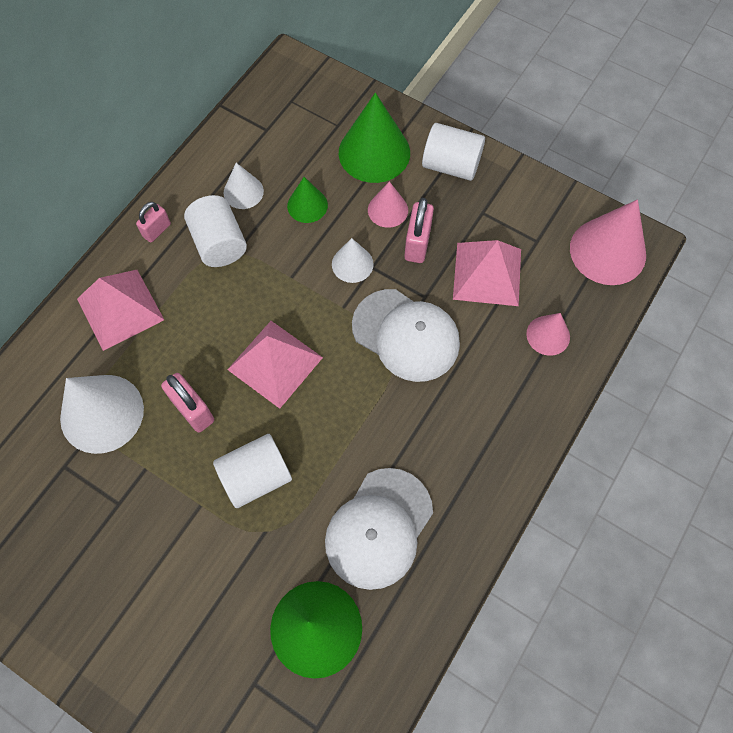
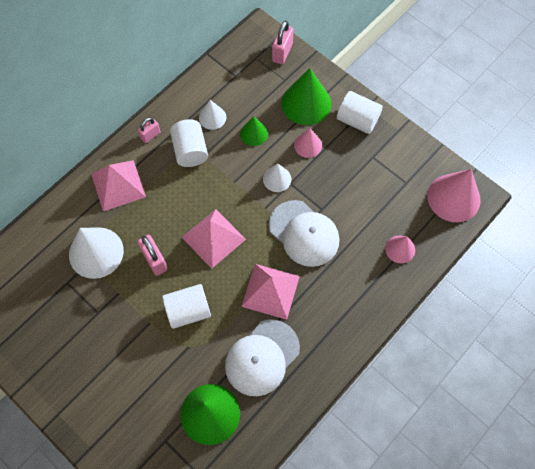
camera: 10 degrees right, 0 degrees up
(417, 244) = (323, 172): pink padlock -> pink padlock (282, 53)
(487, 274) = (367, 200): pink pyramid -> pink pyramid (270, 291)

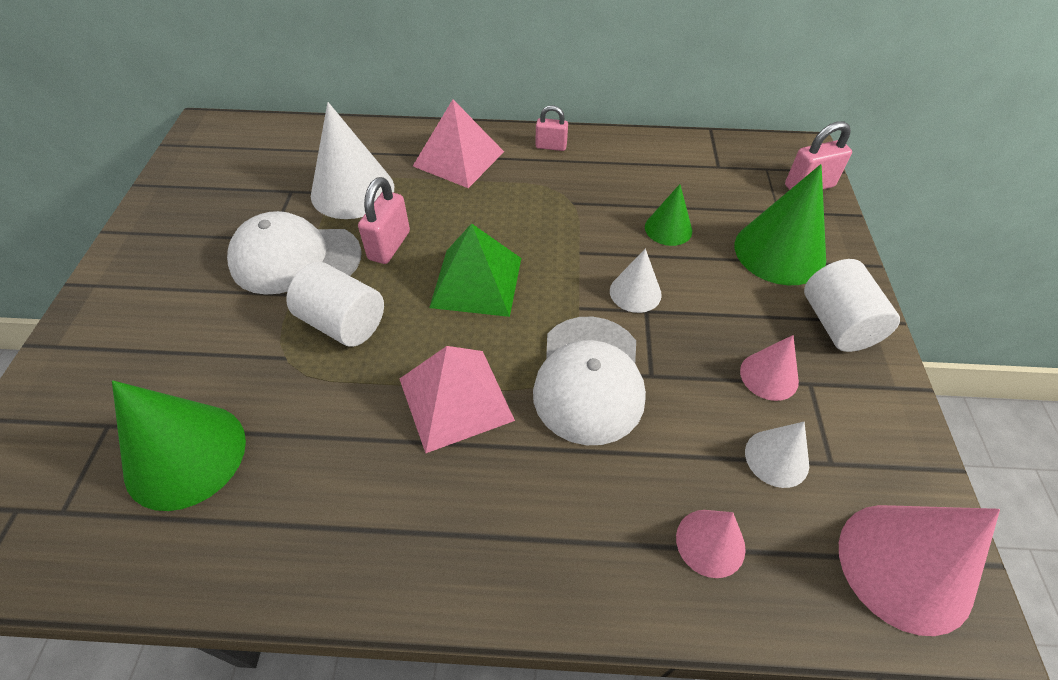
camera: 50 degrees right, 15 degrees down
(190, 151) = (572, 188): white cylinder -> none
(212, 117) = (639, 180): white cone -> white cone (776, 458)
(213, 238) = (476, 282): pink pyramid -> green pyramid
(262, 357) = (332, 463): white cap -> white cap (295, 259)
(308, 145) = (725, 293): pink cone -> pink cone (769, 376)

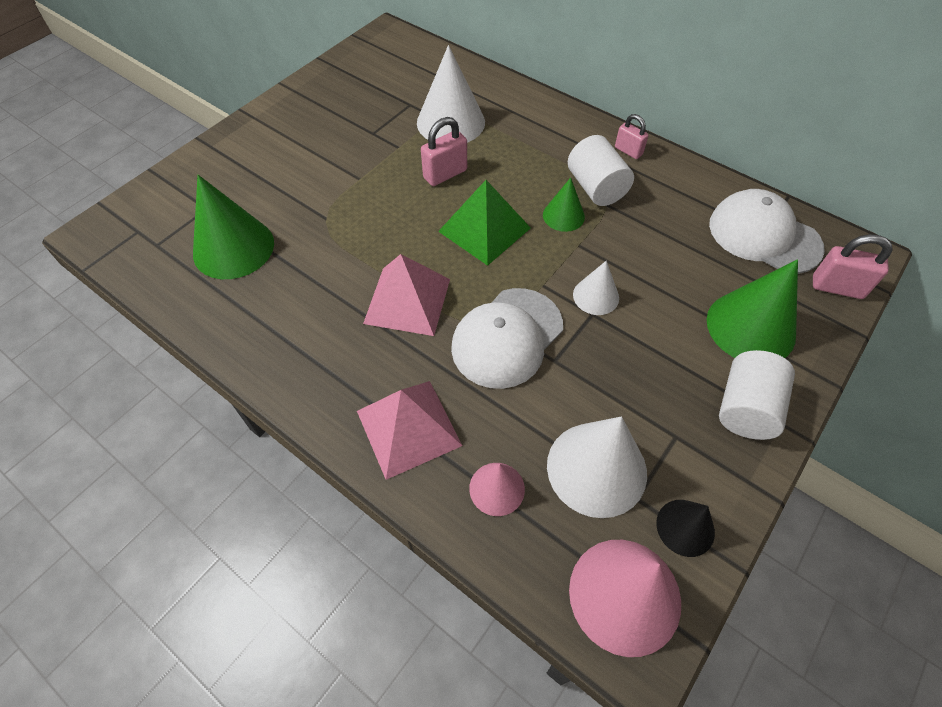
camera: 35 degrees right, 5 degrees up
(295, 259) = (378, 155): white cap -> white cap (764, 236)
(343, 323) = (376, 213): white cylinder -> white cylinder (596, 188)
(459, 159) = (546, 130): pink pyramid -> pink pyramid (408, 428)
(668, 229) = (668, 261): green cone -> green cone (563, 215)
(769, 376) = (646, 412): pink cone -> none
(776, 458) = (596, 468): white cone -> white cone, size x1.83
(890, 463) = (685, 527): none -> black cone

